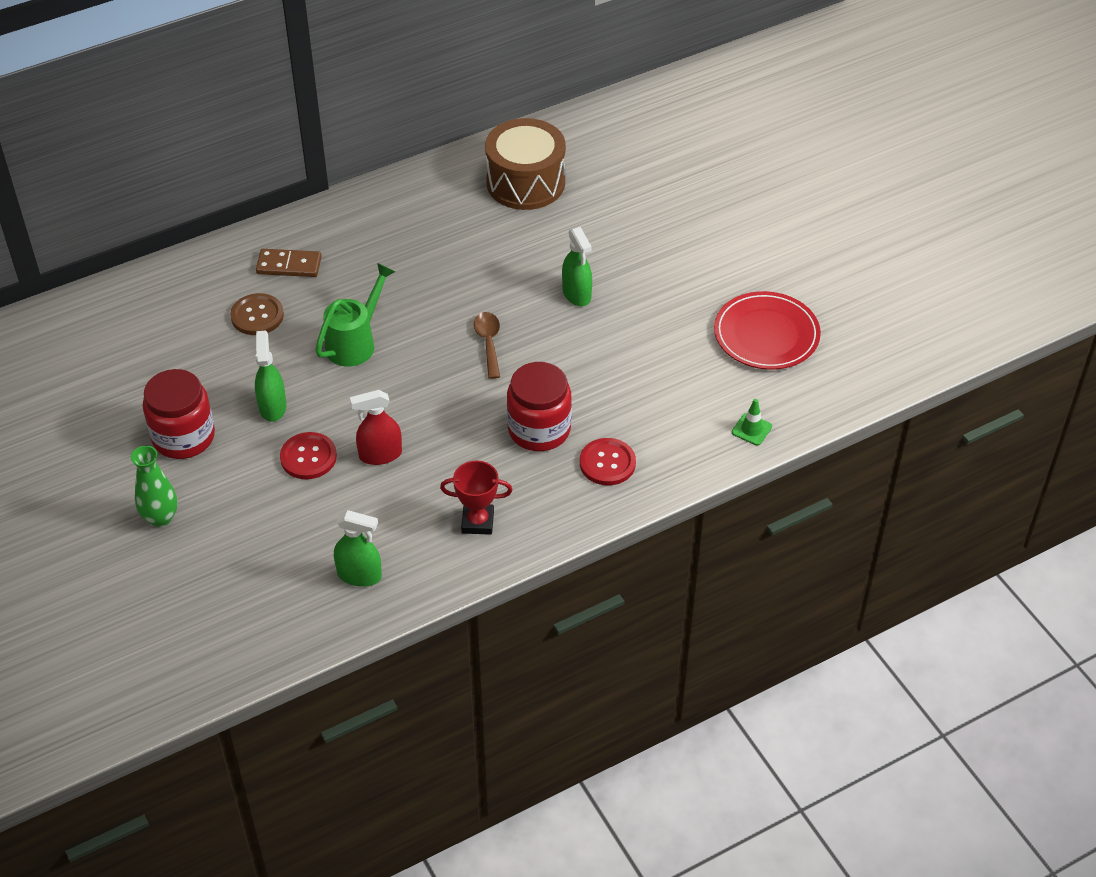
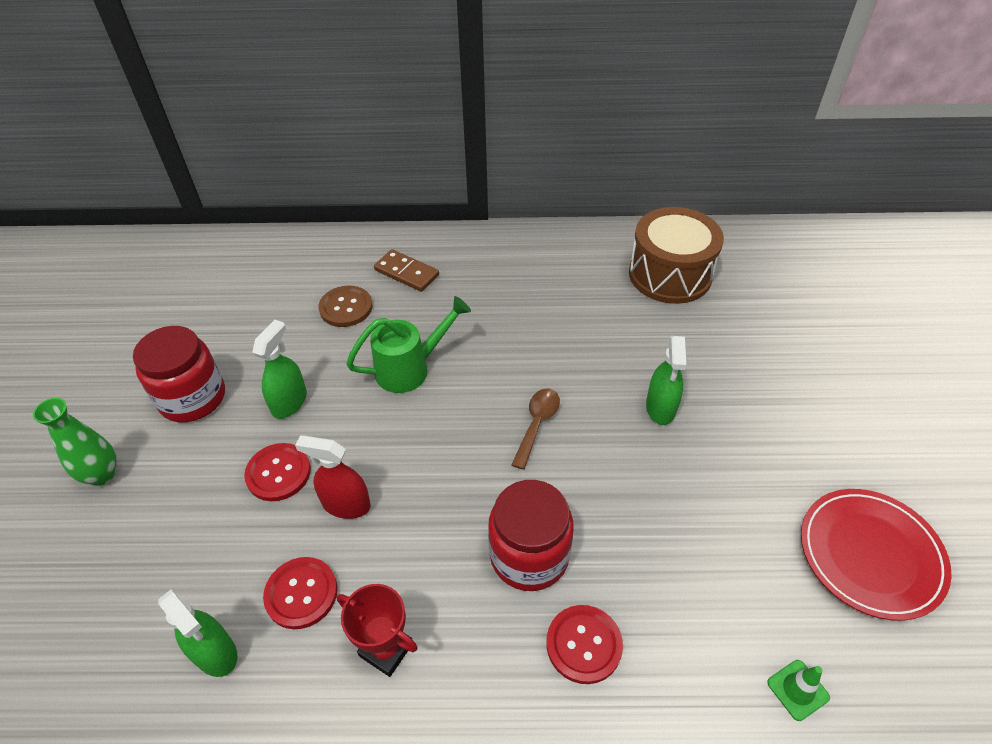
camera: 30 degrees right, 0 degrees up
(392, 519) = (301, 593): none -> red button

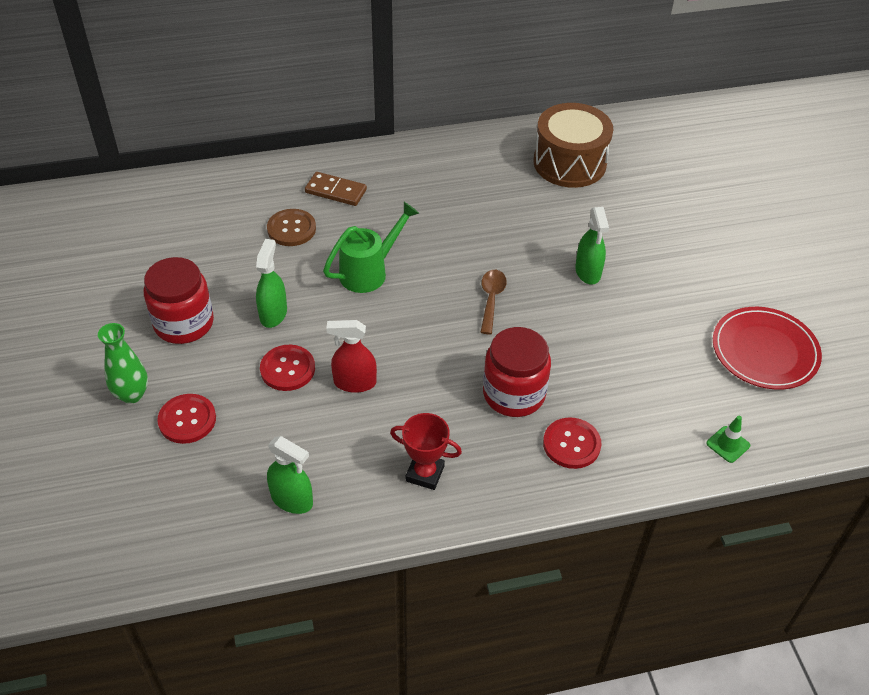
camera: 15 degrees left, 0 degrees up
(301, 593) = (343, 449): red button -> red button (187, 420)

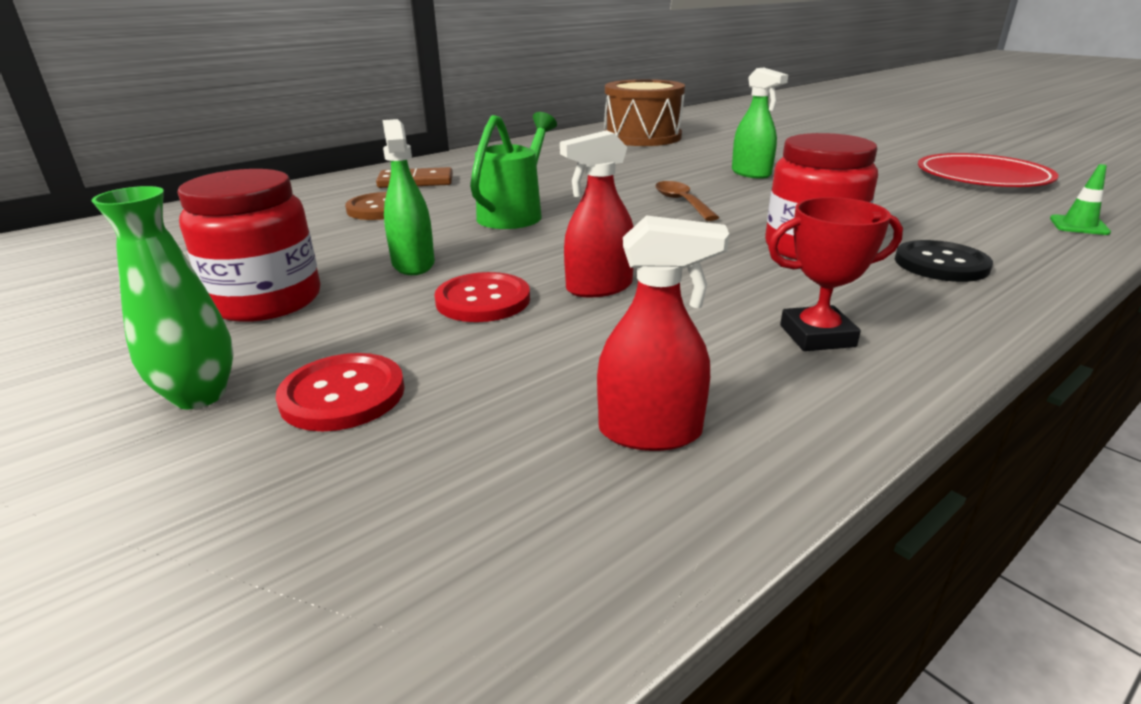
camera: 25 degrees left, 20 degrees down
(292, 500) = (650, 432): green spray bottle -> red spray bottle
(571, 444) = (941, 264): red button -> black button

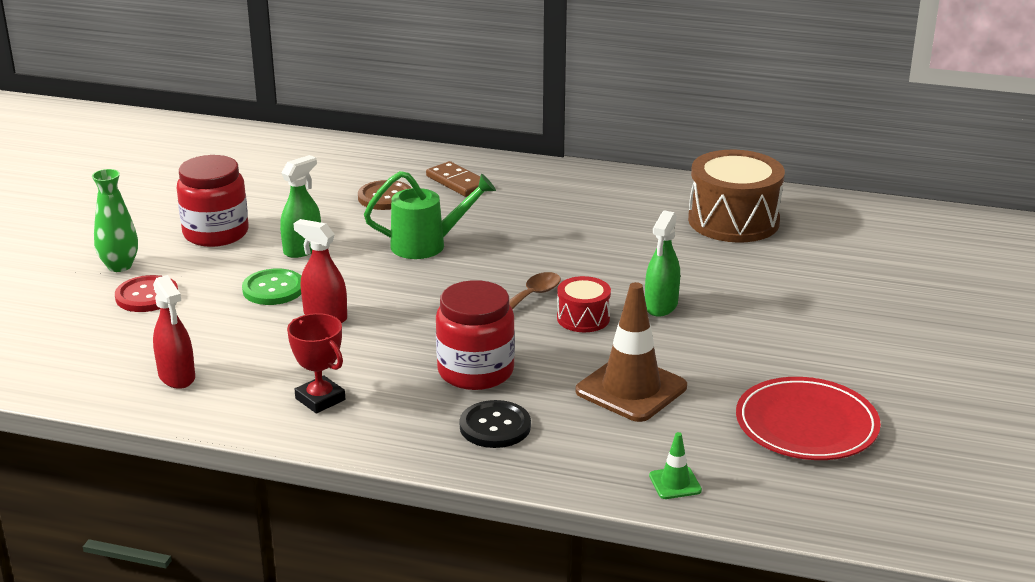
camera: 55 degrees right, 0 degrees up
(483, 300) = (273, 289): red button -> green button
(744, 195) = (583, 318): none -> red drum
(892, 206) = (631, 389): none -> brown traffic cone

